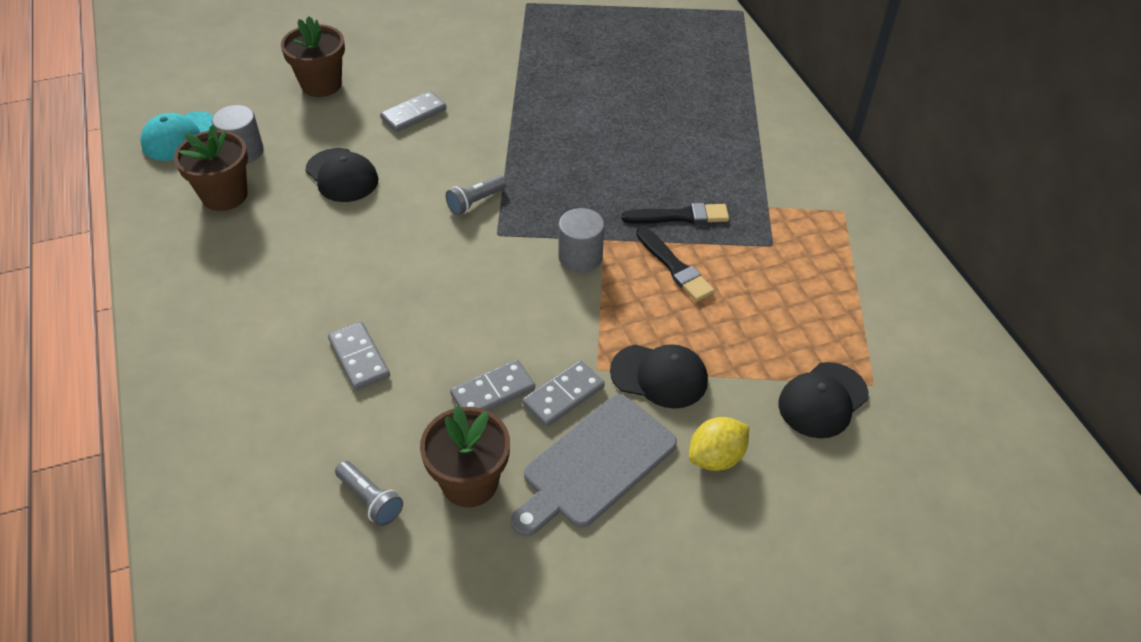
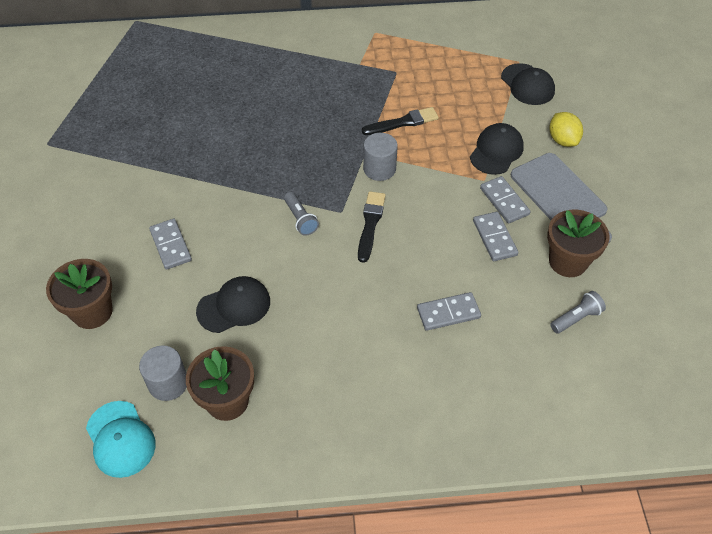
camera: 75 degrees left, 5 degrees up
(679, 216) = (355, 109): black brush -> black brush (370, 224)

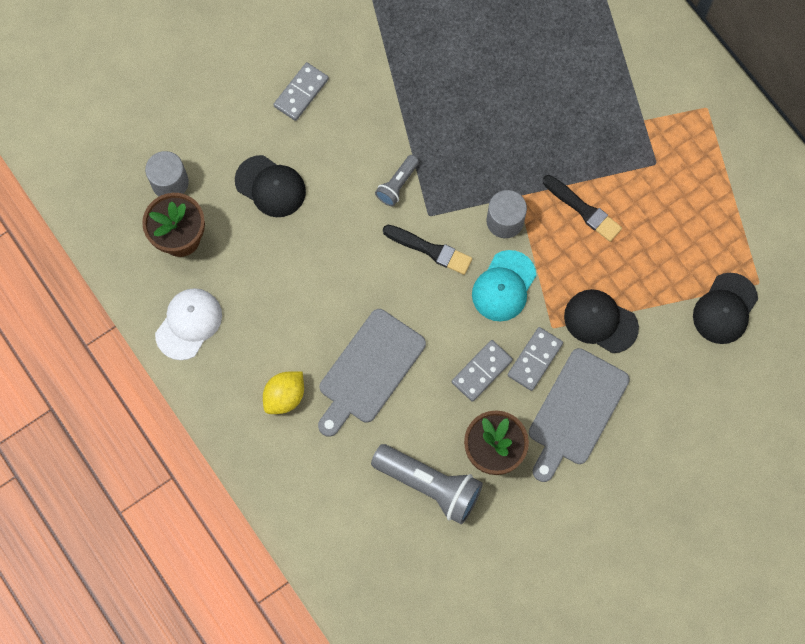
camera: 60 degrees right, 20 degrees up
(92, 312) = (199, 77): brown flower pot -> none
(120, 439) = (104, 180): turquoise cap -> turquoise cap (503, 286)
(315, 435) = (189, 324): none -> white cap
(370, 224) = (430, 250): black brush -> black brush turned 45 degrees clockwise
(448, 313) = (369, 370): grey domino -> grey cutting board
(496, 151) = (600, 321): black cap -> black cap turned 150 degrees counterclockwise
(562, 140) = (659, 381): yellow lemon -> yellow lemon (285, 396)
(576, 318) = (429, 485): grey flashlight -> grey flashlight, size x1.89

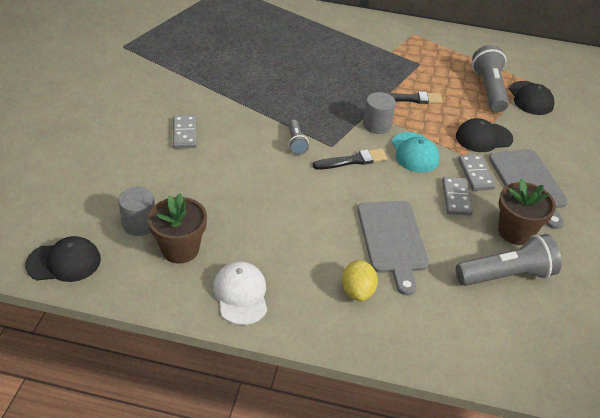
camera: 45 degrees left, 30 degrees down
(270, 186) = (215, 187): black cap -> black cap (64, 262)
(691, 261) = (489, 89): none -> grey flashlight

